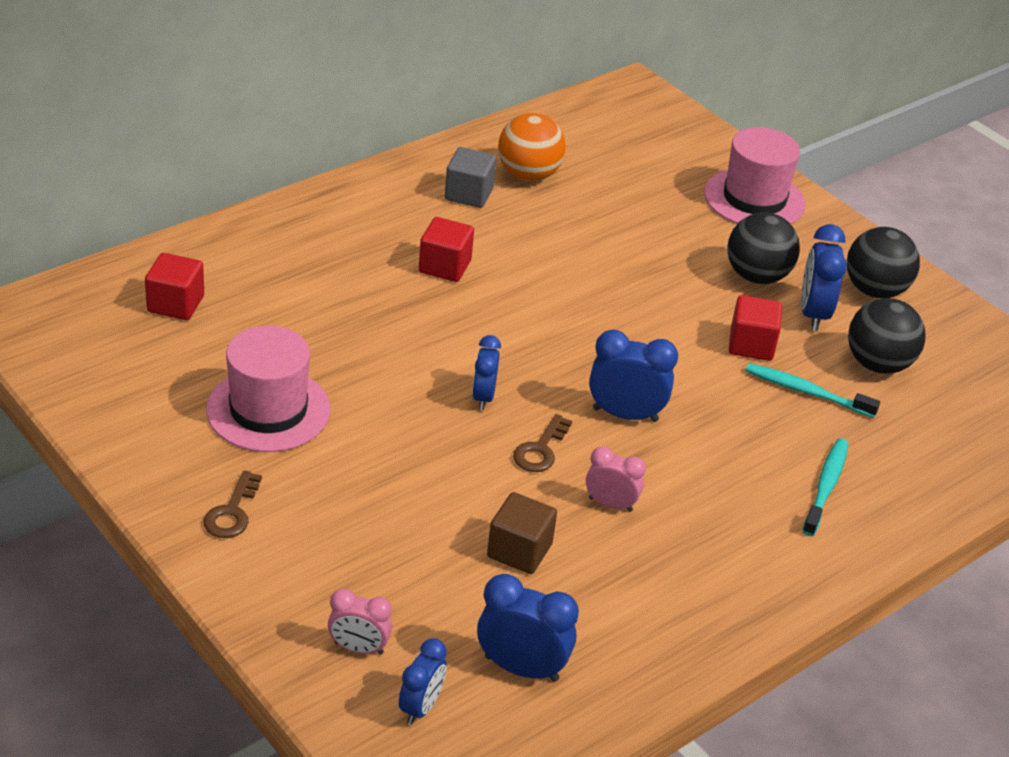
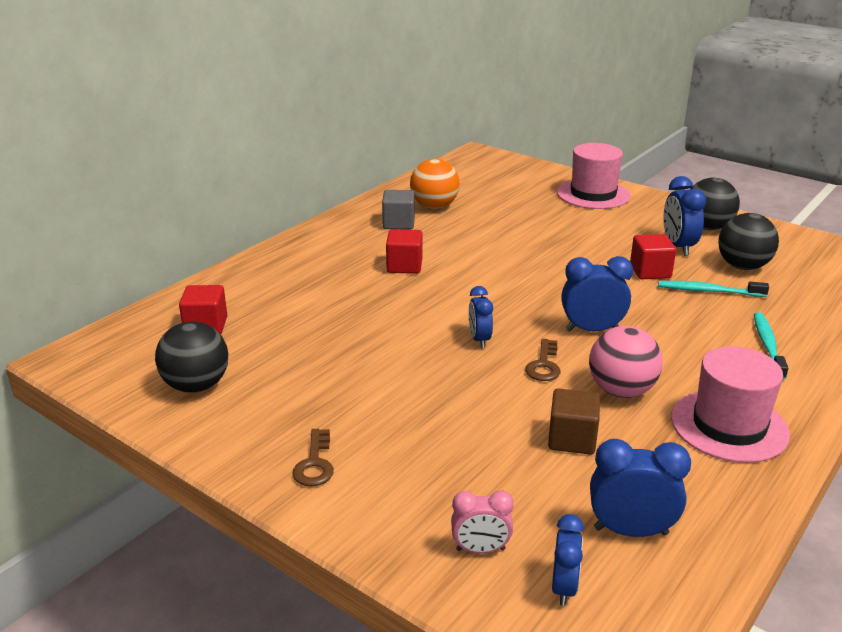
camera: 10 degrees left, 10 degrees down
(268, 410) = (313, 382): pink hat -> pink hat (729, 426)
(610, 504) = (621, 390): pink clock -> pink ball
(756, 276) = (625, 233): black ball -> black ball (196, 386)

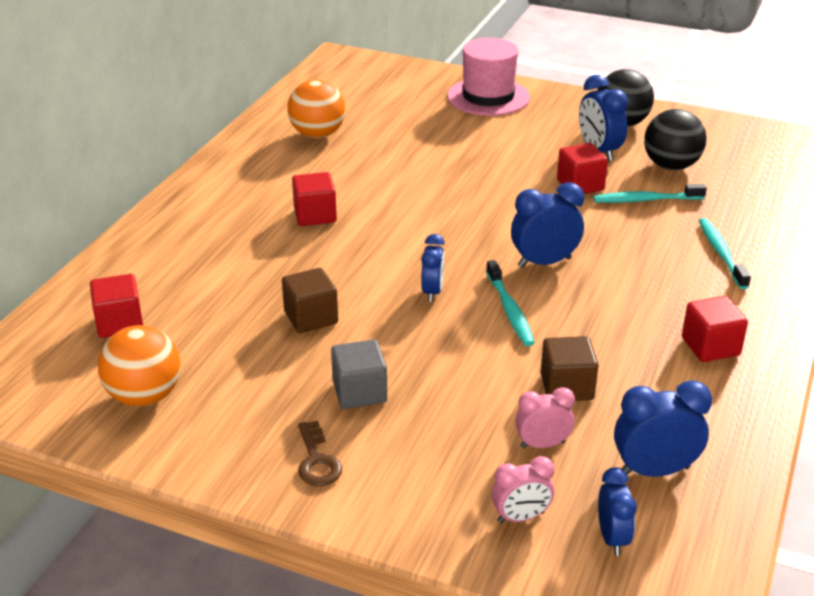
camera: 15 degrees left, 5 degrees up
(196, 386) = (144, 396): black ball -> orange ball
(364, 345) = (311, 318): none -> brown cube
(398, 223) = (285, 162): grey cube -> grey cube (359, 392)
(479, 339) = (432, 292): blue clock -> blue clock turned 150 degrees counterclockwise
(528, 486) = (542, 444): none -> pink clock
(544, 365) = (510, 310): brown key -> turquoise toothbrush
(621, 390) = (596, 326): pink ball -> none
(729, 426) = (710, 346): pink hat -> red cube

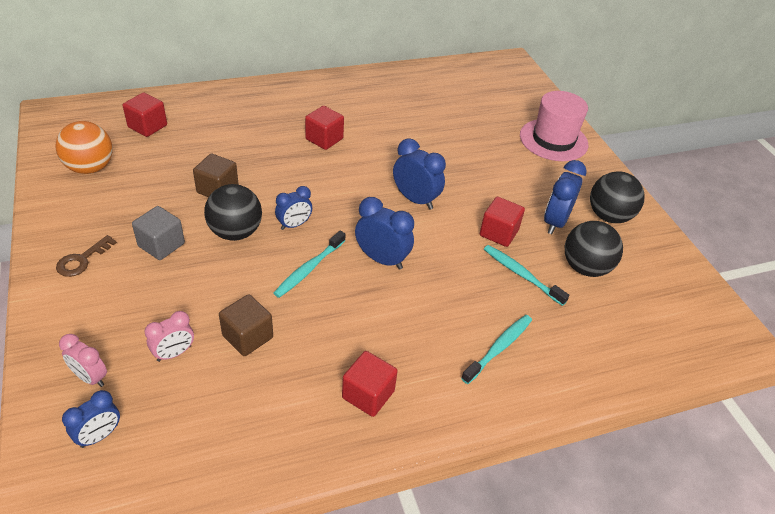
camera: 45 degrees right, 10 degrees up
(317, 134) = (412, 97): orange ball -> none
(399, 333) = (235, 232): none -> black ball
(542, 444) = (174, 353): pink clock -> pink clock turned 105 degrees clockwise
(654, 471) = (190, 426): blue clock -> blue clock (415, 200)

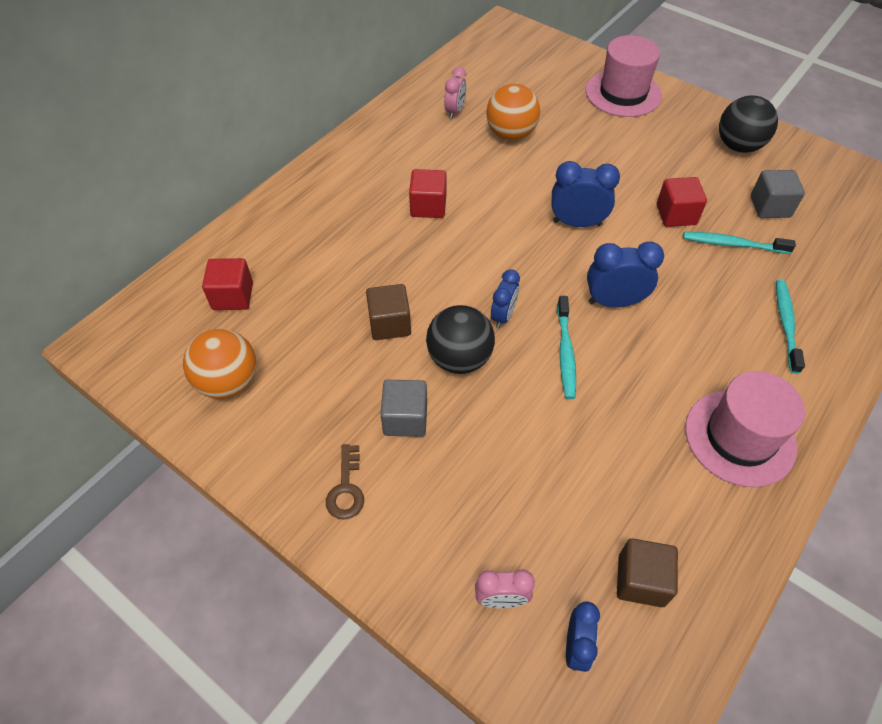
camera: 30 degrees left, 10 degrees up
(174, 353) = (546, 519): pink clock -> pink clock (455, 111)
(247, 336) = (589, 455): brown cube -> brown cube (641, 580)
(368, 394) = (740, 437): red cube -> pink hat
(434, 125) = (511, 134): none -> orange ball
(555, 222) = (706, 177): blue clock -> none
(585, 267) = (770, 207): black ball -> grey cube

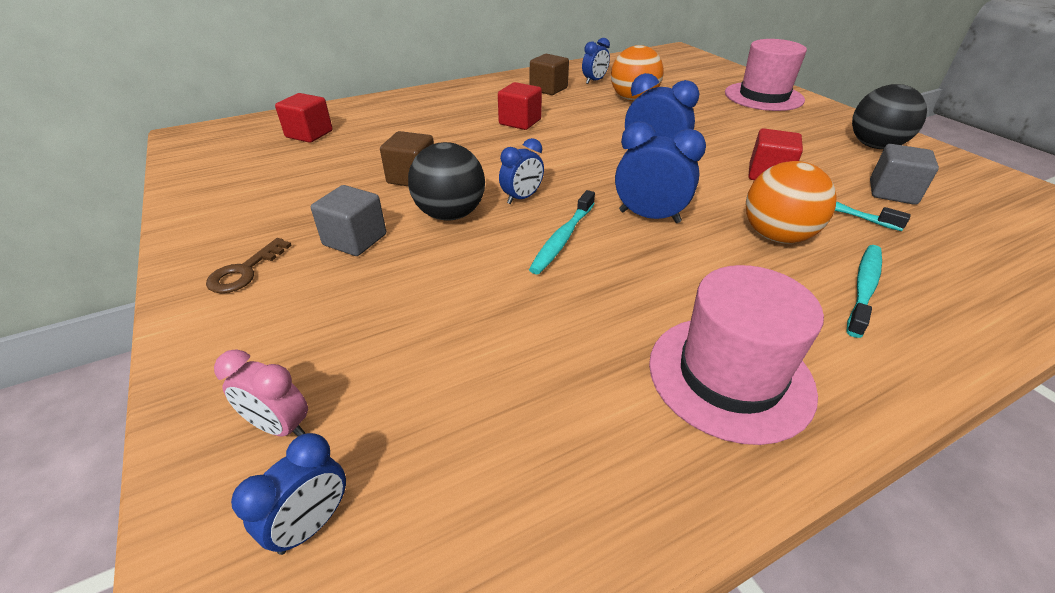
camera: 25 degrees right, 15 degrees down
(228, 382) = (243, 177): orange ball -> orange ball (776, 236)
(455, 111) = (594, 81): pink clock -> blue clock
(641, 580) = (468, 483): brown cube -> brown cube (548, 89)

